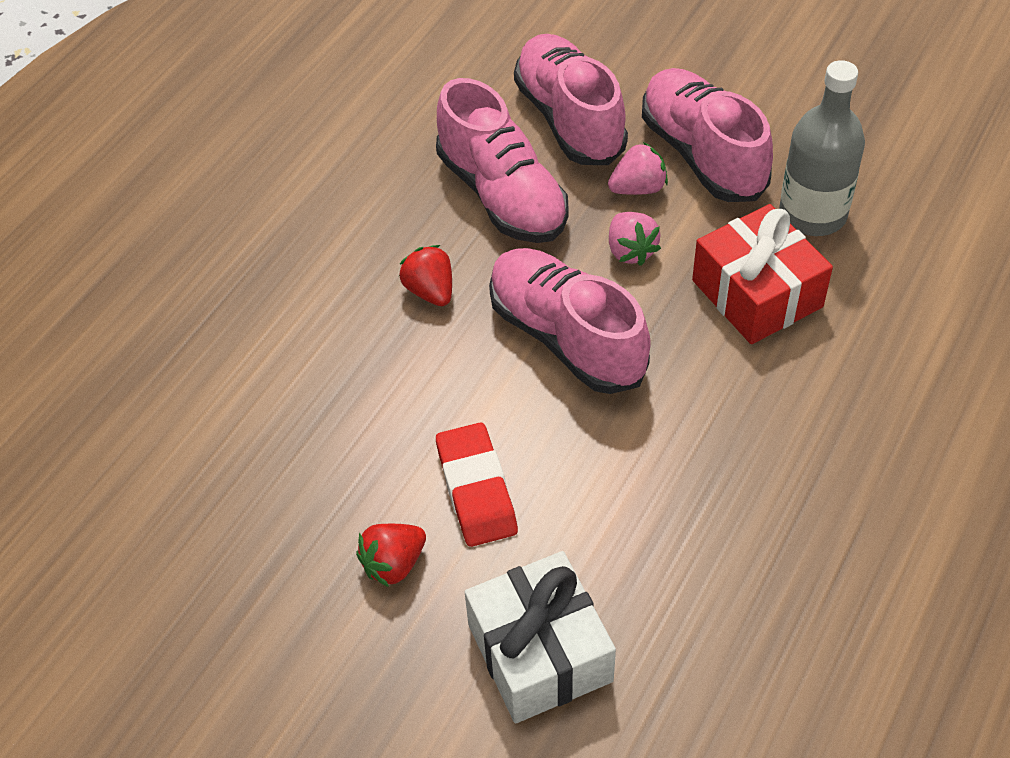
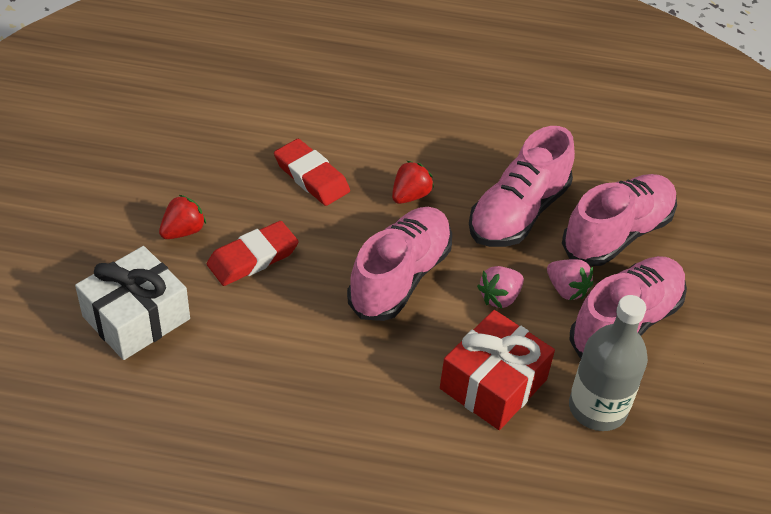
camera: 65 degrees right, 5 degrees down
(349, 388) = (311, 176): none -> red eraser
(394, 564) = (183, 231): red strawberry -> red strawberry turned 105 degrees clockwise

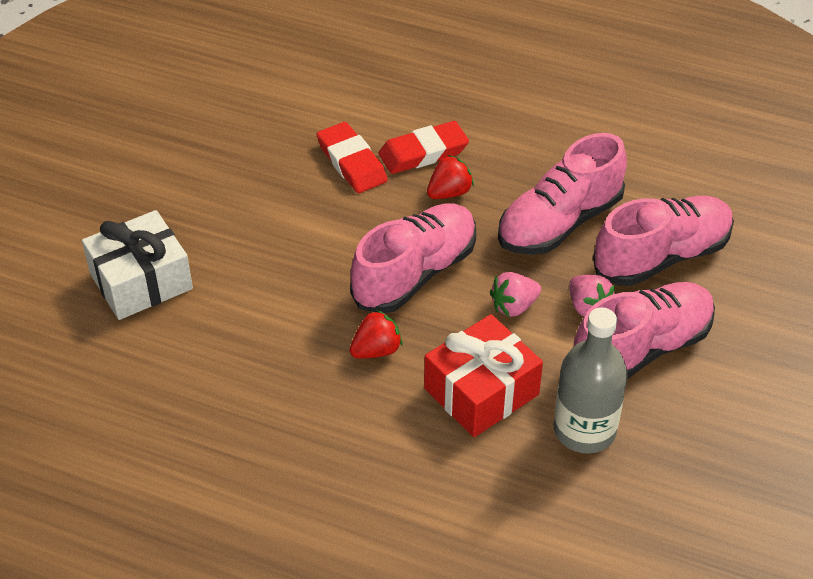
camera: 15 degrees right, 0 degrees up
(183, 231) = (208, 203): red strawberry -> red strawberry (376, 350)
(253, 258) = (270, 237): red eraser -> red eraser (423, 153)

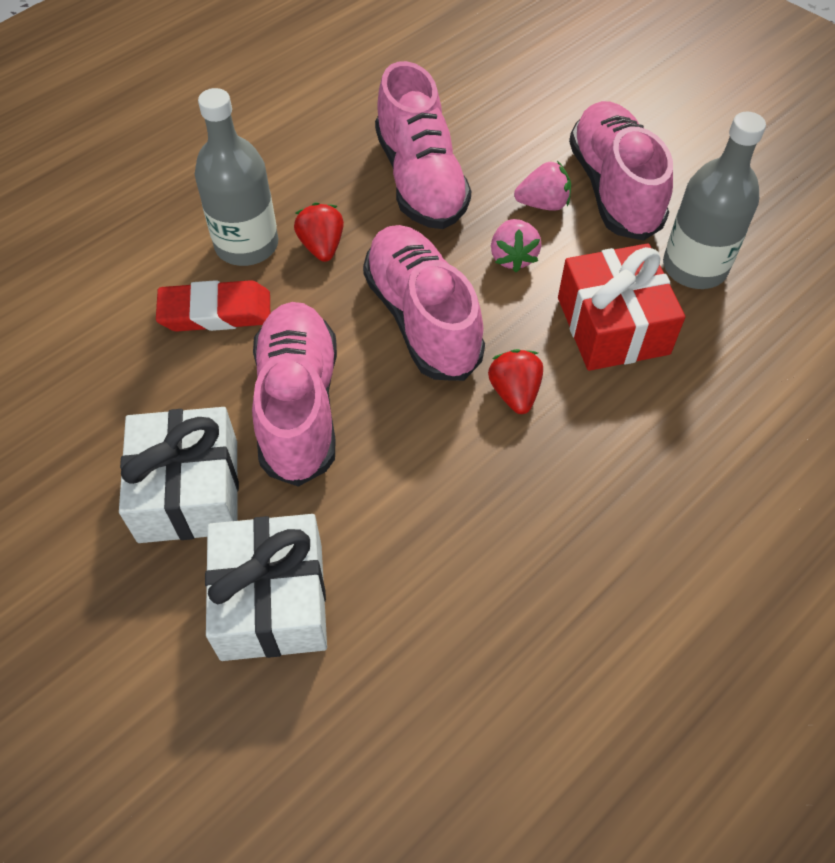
camera: 65 degrees left, 10 degrees up
(200, 210) = (189, 490): none -> white gift
(423, 153) = (246, 245): red eraser -> grey bottle
(661, 256) = (507, 129): pink shoe -> pink shoe (298, 405)

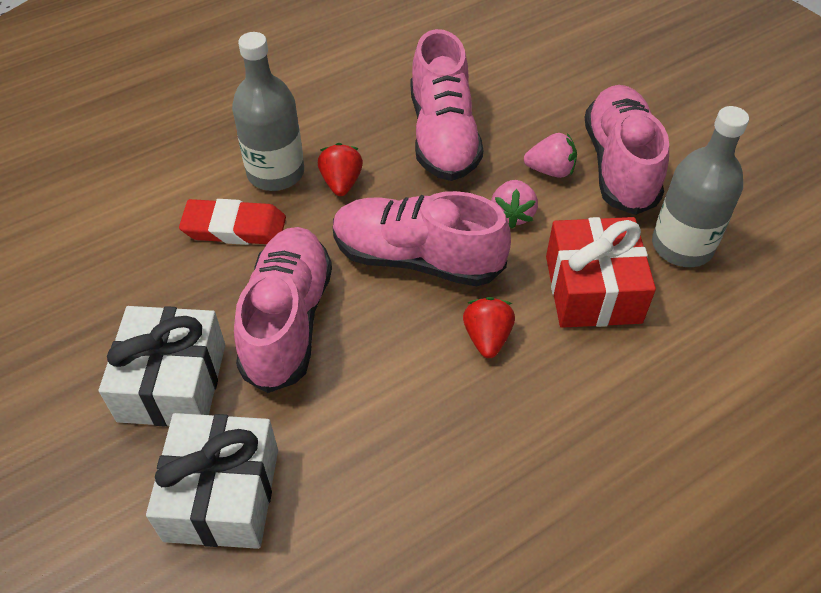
camera: 10 degrees right, 5 degrees down
(422, 318) = (417, 258): pink shoe -> pink shoe turned 60 degrees counterclockwise

